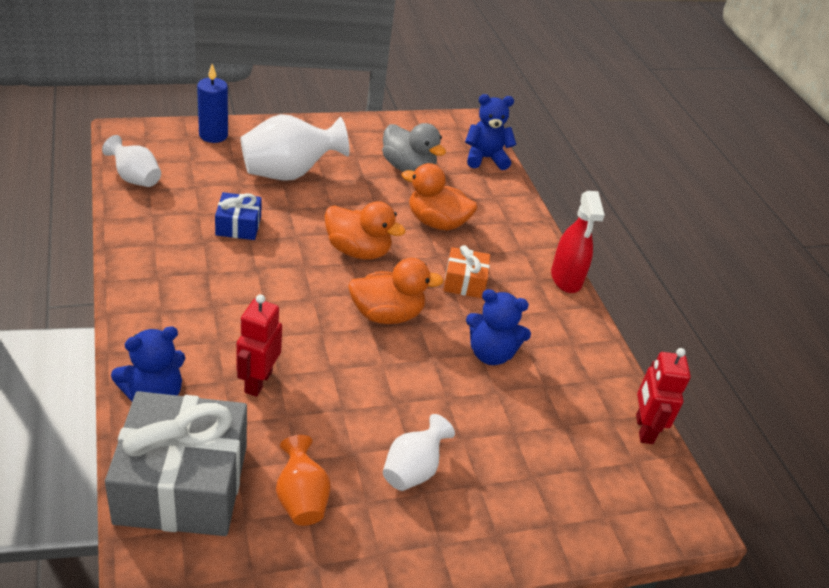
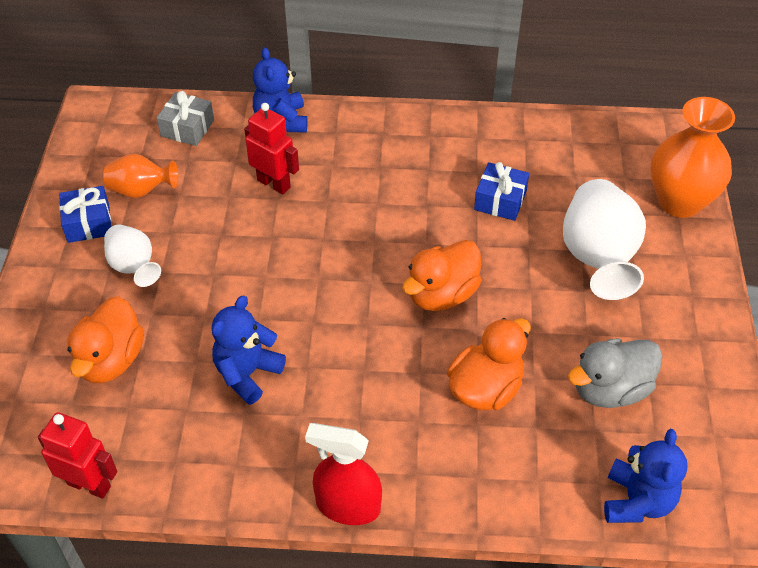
camera: 115 degrees right, 10 degrees up
(135, 179) = (589, 132): white vase -> none
(182, 484) = (187, 128): grey gift -> grey gift, size x0.48
(213, 135) = (679, 202): blue candle -> orange vase
(368, 536) = (88, 223): none -> blue gift
(387, 314) = (332, 296): orange duck -> orange duck (111, 360)
(464, 282) = (367, 385): orange gift -> none

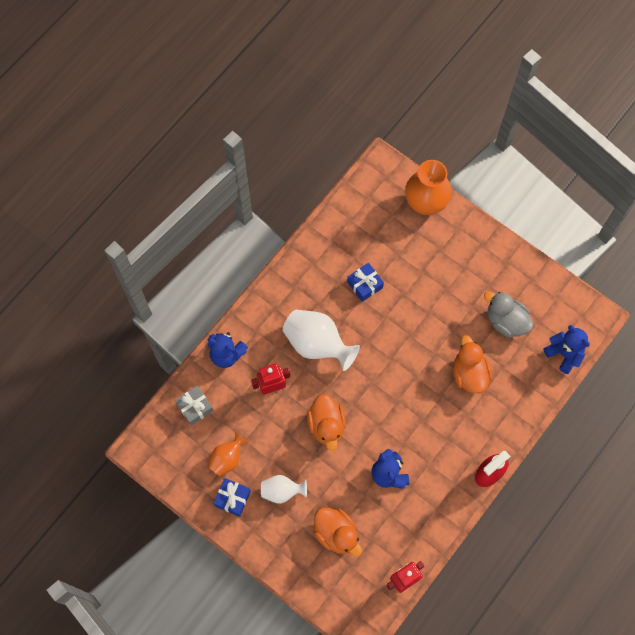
camera: 55 degrees left, 20 degrees up
(442, 294) = (403, 355): orange duck -> orange duck (326, 425)
(598, 259) = (433, 268): white vase -> white vase (317, 344)
(610, 389) = (506, 321): grey duck -> grey duck turned 120 degrees clockwise

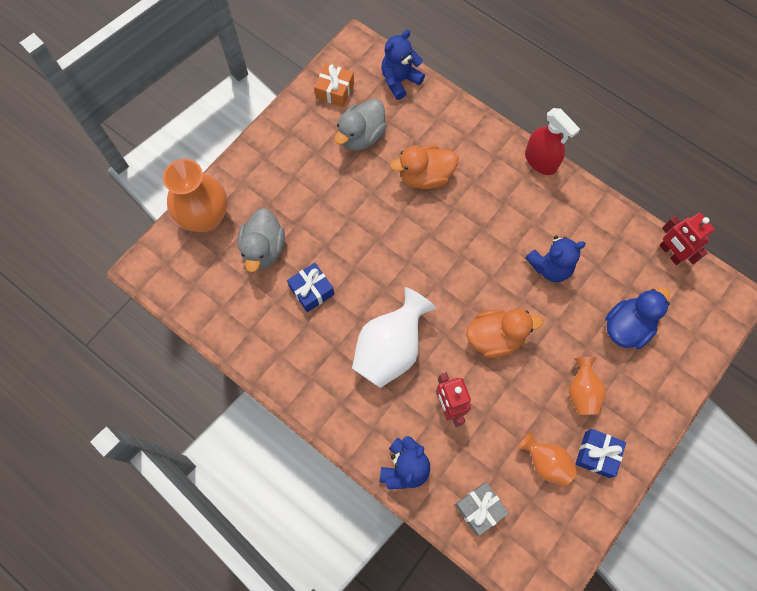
camera: 90 degrees left, 0 degrees up
(282, 491) = (582, 392): white vase -> orange vase
(336, 534) = (627, 326): orange duck -> blue duck
(399, 248) = (263, 249): none -> grey duck
(550, 299) = (335, 91): none -> orange gift

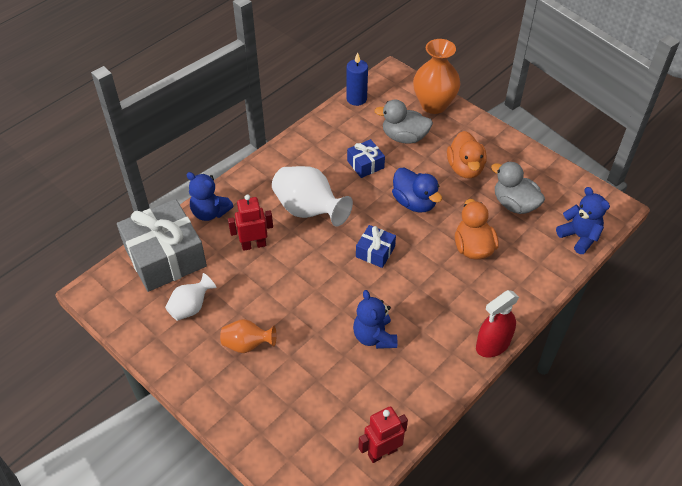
camera: 95 degrees right, 20 degrees down
(195, 309) = (356, 99): none -> blue candle
(335, 91) = (562, 188): orange gift -> none
(479, 509) = (165, 257): grey gift -> grey gift, size x2.10
(495, 337) = (308, 284): orange duck -> orange duck (465, 168)
(545, 462) = (191, 307): orange vase -> white vase
(597, 454) = (188, 348): blue gift -> blue gift (375, 252)
(627, 326) = (305, 394): blue duck -> blue duck (414, 202)

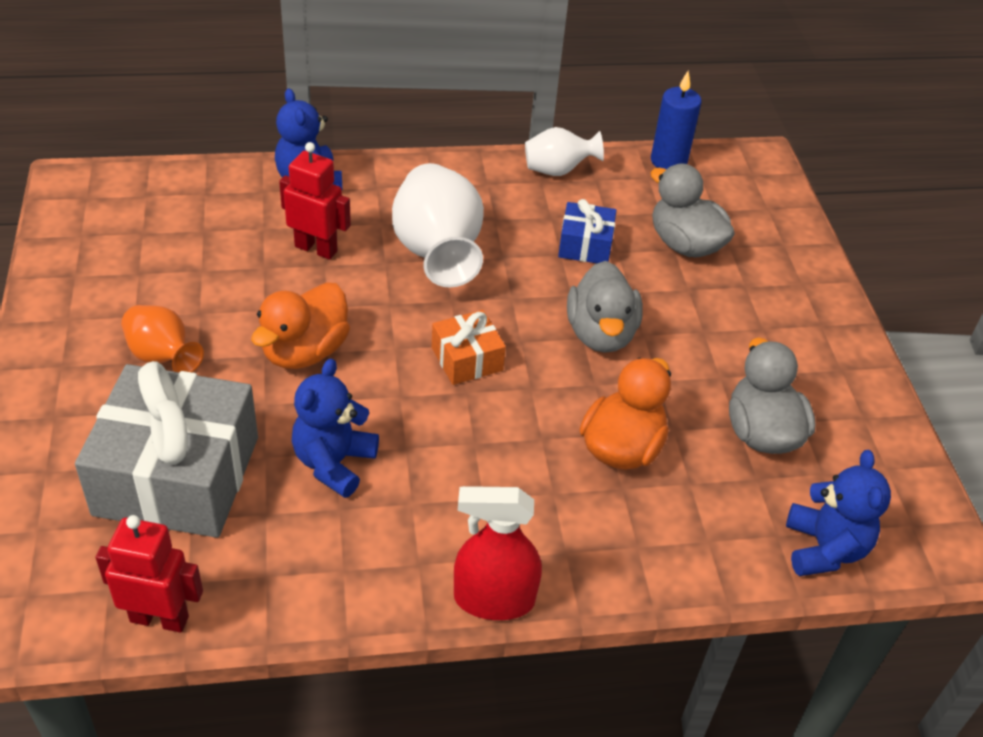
camera: 35 degrees right, 5 degrees down
(165, 257) = (195, 196): grey gift -> grey gift (177, 475)
(191, 307) = (153, 270): white vase -> white vase (558, 170)
(375, 252) = (467, 359): blue gift -> orange gift
(414, 202) = (600, 334): blue duck -> grey duck
(434, 105) = (781, 230): orange vase -> none
(465, 168) = (734, 337): orange duck -> orange duck (305, 351)

